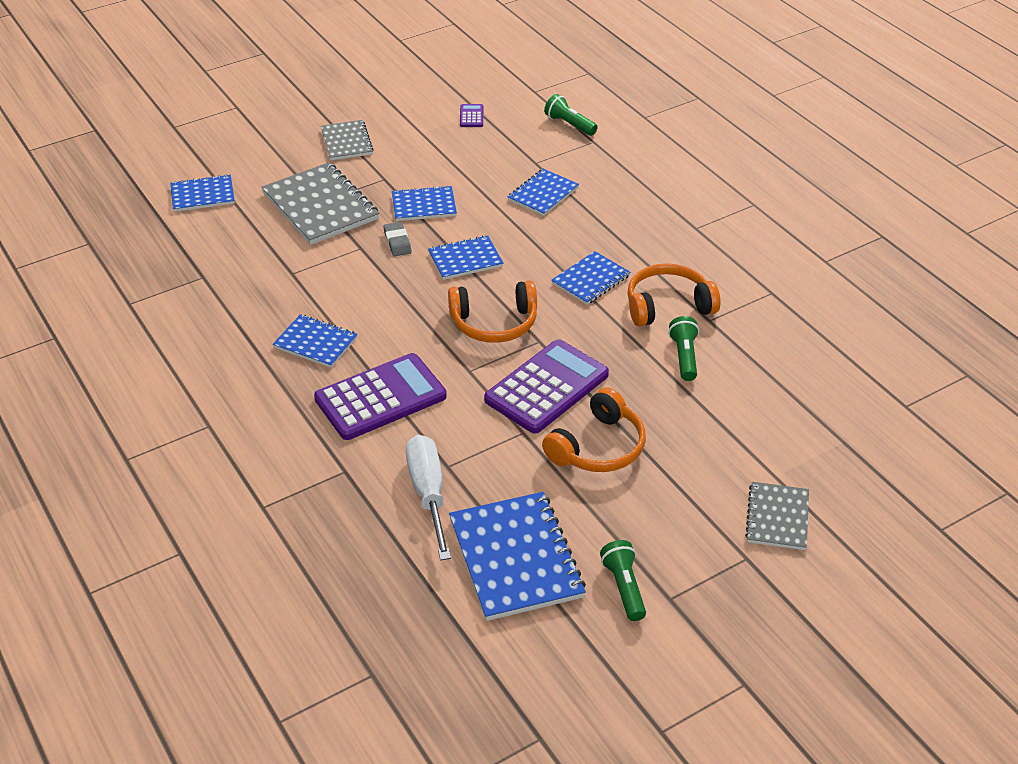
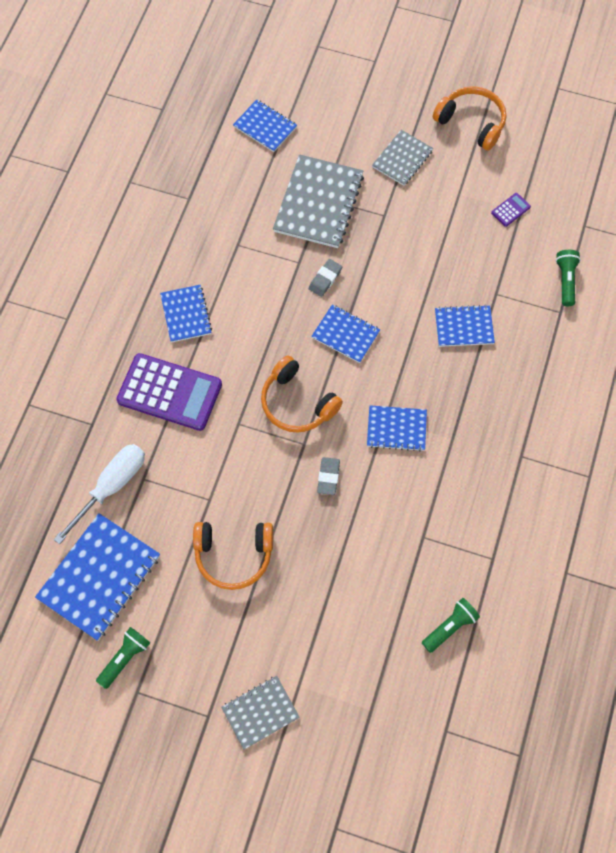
camera: 50 degrees right, 25 degrees up
(424, 205) = (378, 263): blue notebook -> none
(547, 387) = (263, 483): purple calculator -> none
(589, 344) = (328, 477): none -> grey eraser
(668, 306) = (414, 499): orange headphones -> orange headphones (471, 123)
(684, 356) = (369, 547): green flashlight -> green flashlight (450, 627)

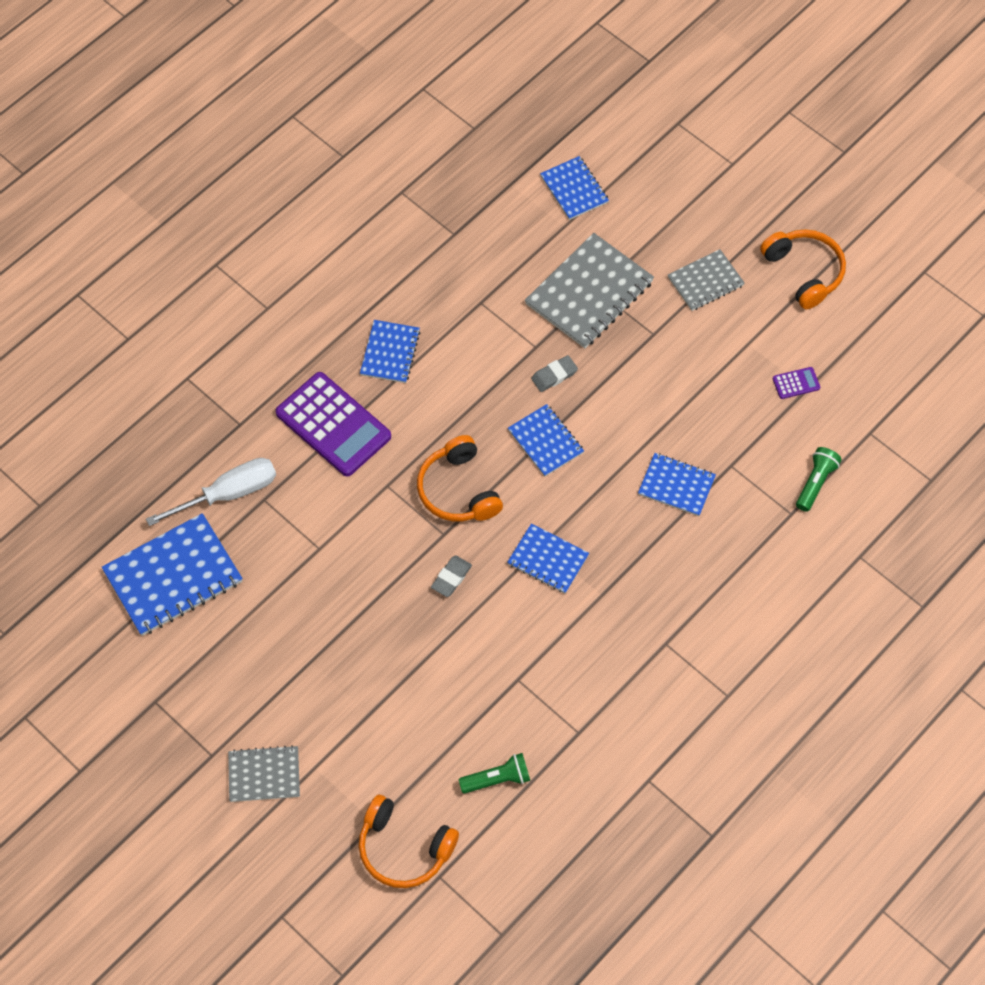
camera: 25 degrees right, 5 degrees down
(125, 658) = (159, 664): green flashlight -> none
(233, 555) = (315, 613): orange headphones -> orange headphones (404, 848)

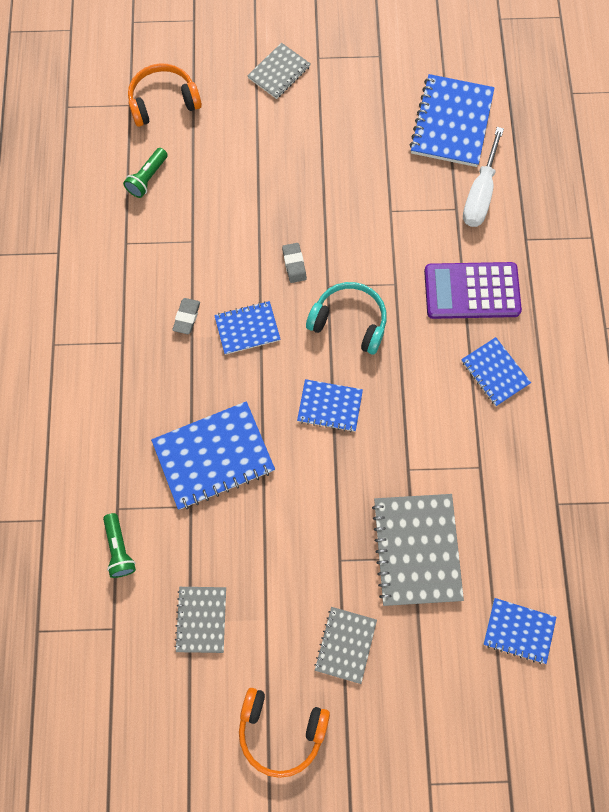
camera: 135 degrees right, 10 degrees up
(458, 490) = (349, 322): orange headphones -> turquoise headphones
(554, 375) = (373, 460): grey eraser -> grey eraser (186, 317)
(676, 486) = (213, 456): blue notebook -> blue notebook, size x1.71
(796, 383) = (201, 619): purple calculator -> grey notebook

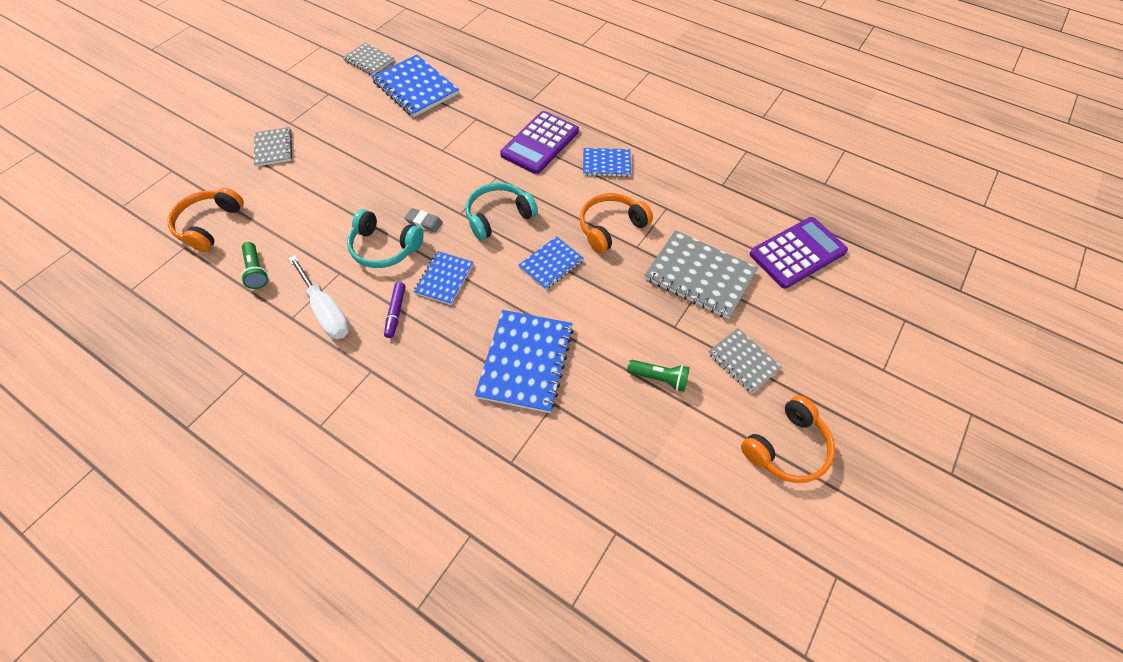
camera: 55 degrees left, 15 degrees down
(119, 549) = (548, 482): green flashlight -> green flashlight (659, 378)
(186, 317) = (396, 312): grey eraser -> purple marker
(201, 619) = (656, 453): grey notebook -> grey notebook (369, 60)
(243, 254) = (384, 247): none -> turquoise headphones
(414, 431) = (611, 227): none -> orange headphones
(480, 193) = (478, 102): white screwdriver -> white screwdriver (326, 311)
(518, 630) = (797, 253): blue notebook -> purple calculator

